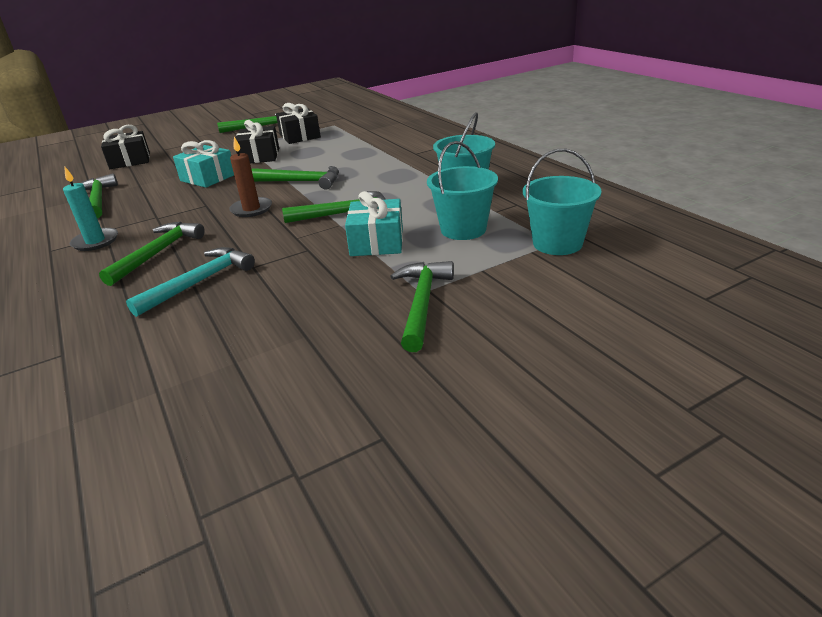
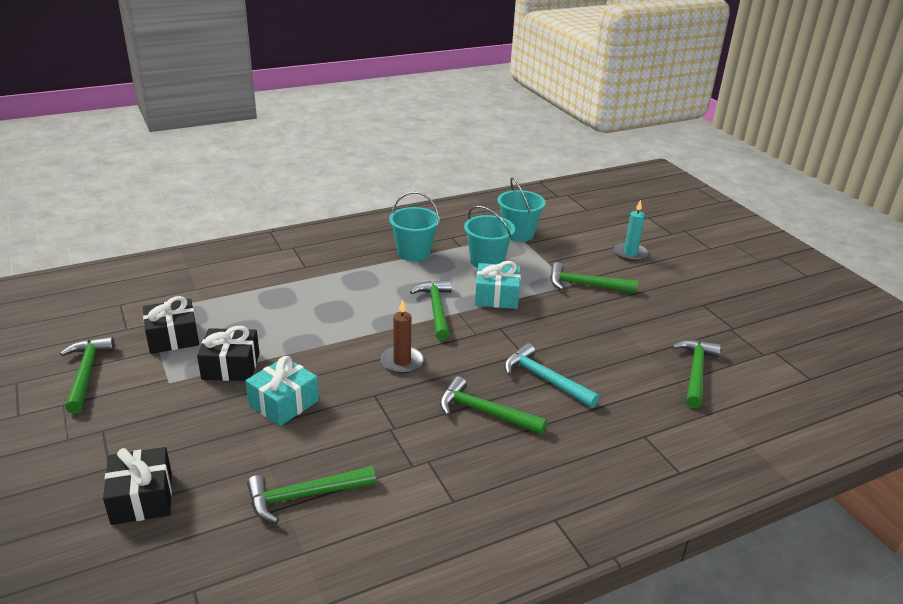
camera: 90 degrees left, 0 degrees up
(95, 241) = (442, 465): turquoise candle -> turquoise candle (630, 253)
(302, 182) = (343, 333): green hammer -> green hammer (695, 372)

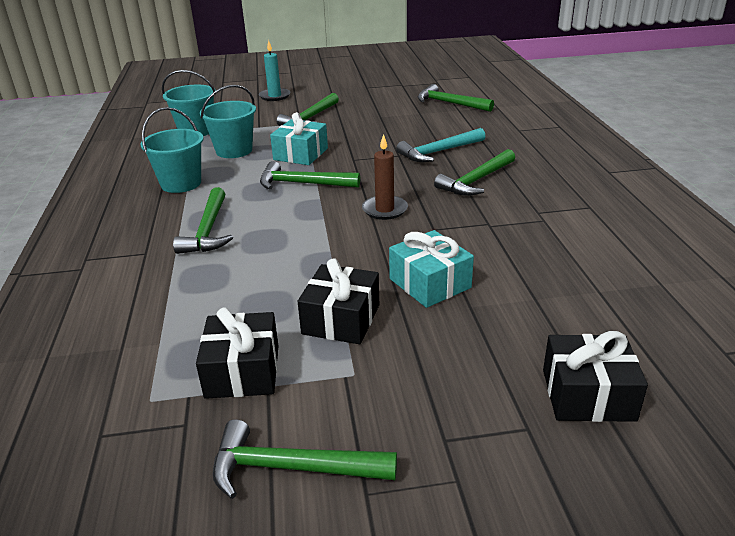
camera: 70 degrees left, 0 degrees up
(304, 496) = (584, 279): green hammer -> green hammer (208, 230)

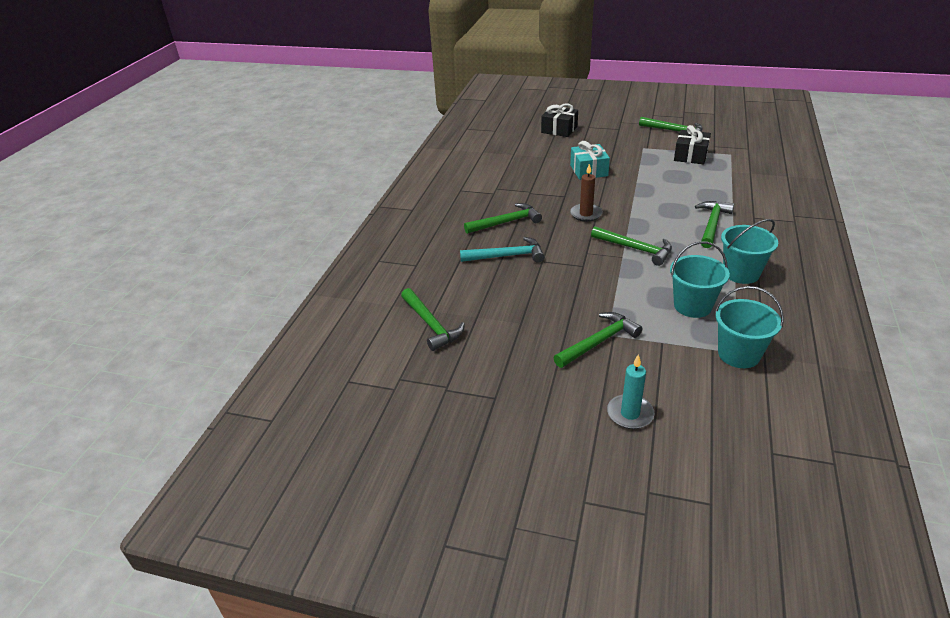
camera: 155 degrees left, 5 degrees up
(301, 154) = (627, 284): turquoise gift -> none
(341, 319) = (641, 165): black gift -> none

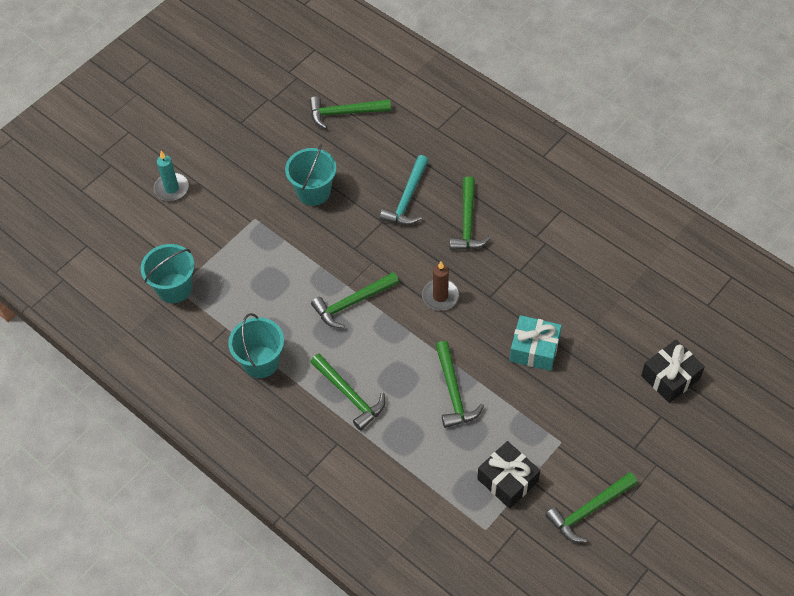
camera: 115 degrees right, 20 degrees up
(599, 342) = (250, 208): green hammer -> green hammer (453, 392)
(692, 306) = (246, 295): turquoise bucket -> turquoise bucket (313, 192)

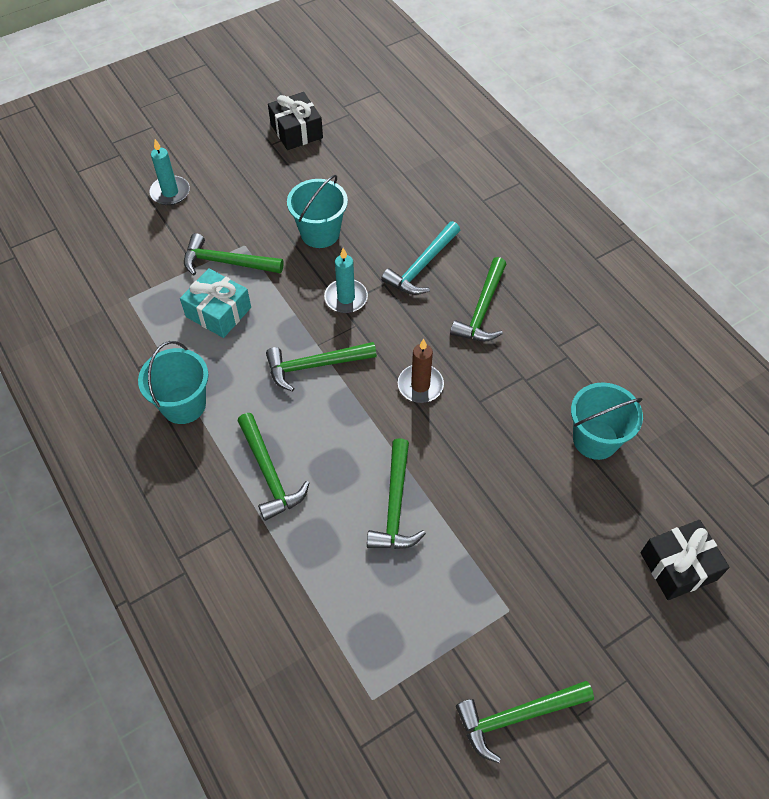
camera: 15 degrees right, 0 degrees up
(174, 288) = (125, 297): turquoise bucket -> turquoise bucket (595, 439)
(344, 113) = (386, 160): green hammer -> green hammer (227, 262)
(356, 241) = (346, 298): none -> turquoise candle
(507, 480) = (423, 641): black gift -> black gift (296, 131)
(534, 349) = (513, 480): turquoise gift -> turquoise gift (218, 312)

